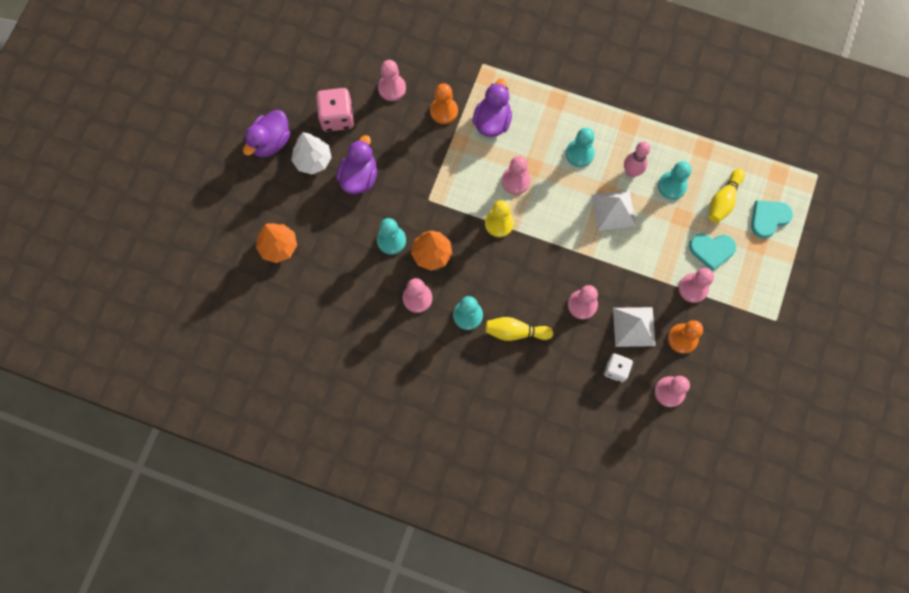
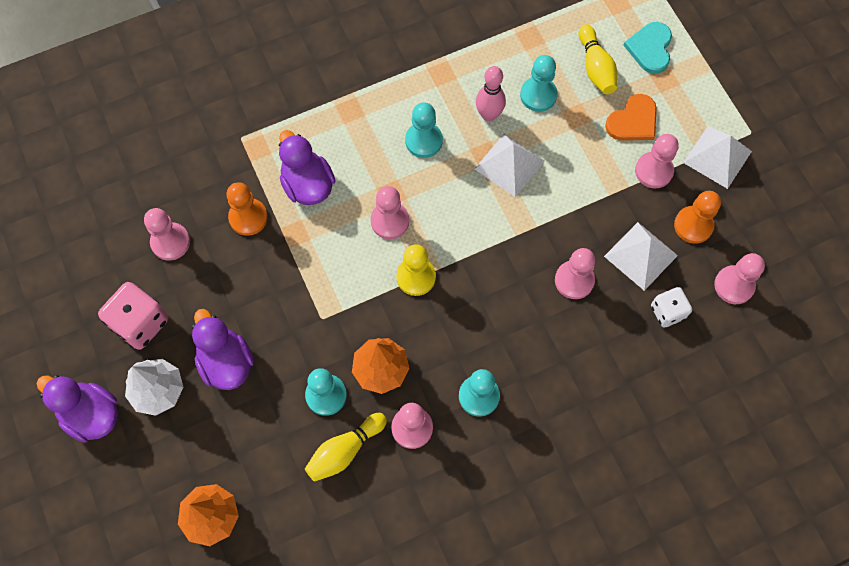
camera: 45 degrees left, 5 degrees down
(271, 142) = (91, 414): purple duck -> purple duck turned 135 degrees clockwise
(515, 332) = (540, 367): yellow bowling pin -> yellow bowling pin (345, 450)
(712, 250) = (633, 121): turquoise heart -> orange heart
(740, 315) = (717, 157): none -> white pyramid

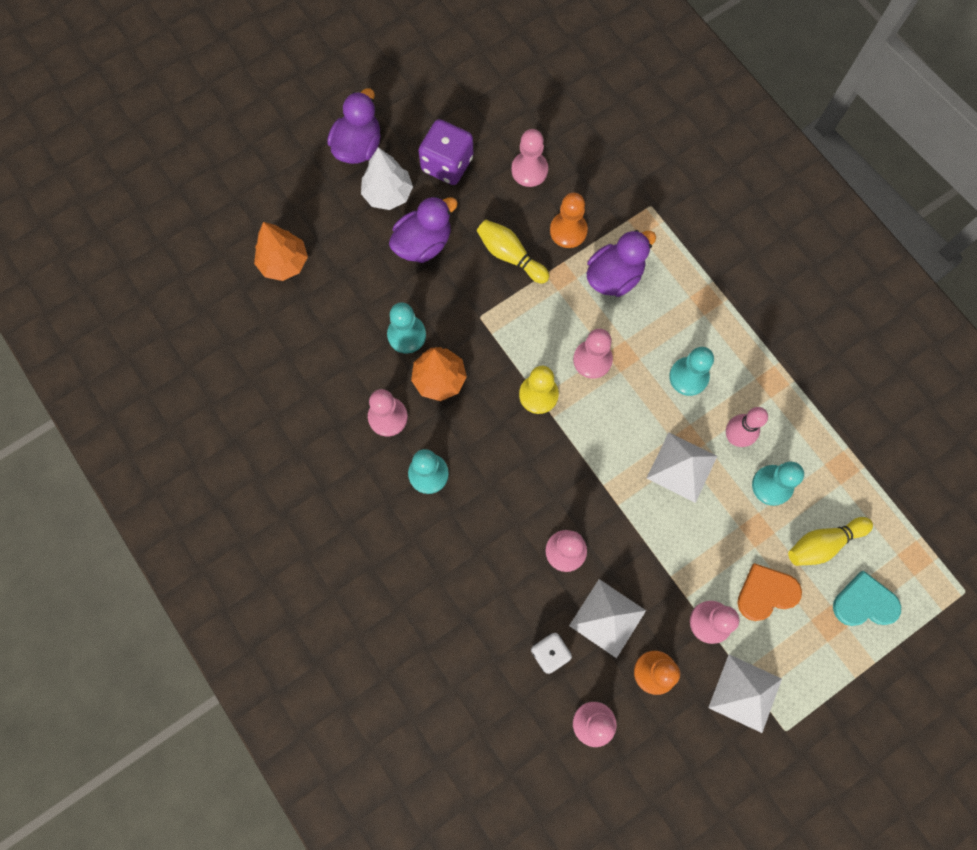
camera: 80 degrees right, 5 degrees up
(140, 323) = (447, 164): pink dice -> purple dice
(345, 450) = (358, 361): yellow bowling pin -> yellow bowling pin (510, 256)
(633, 121) = (766, 593): orange heart -> orange heart turned 120 degrees clockwise

